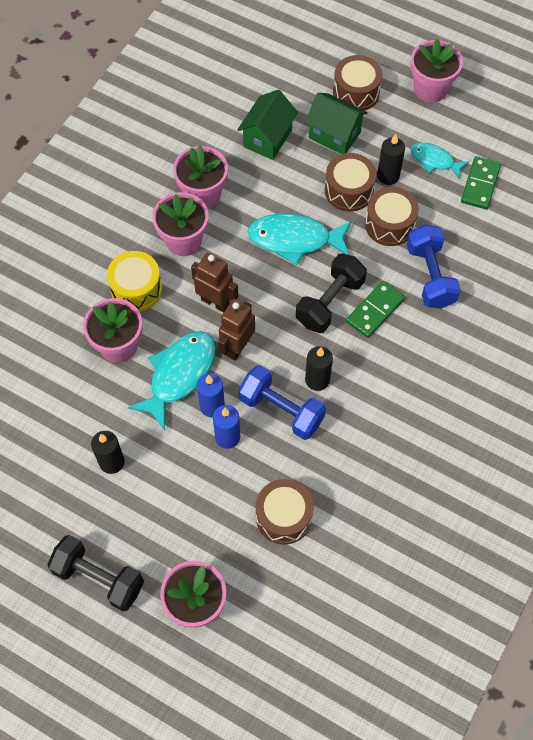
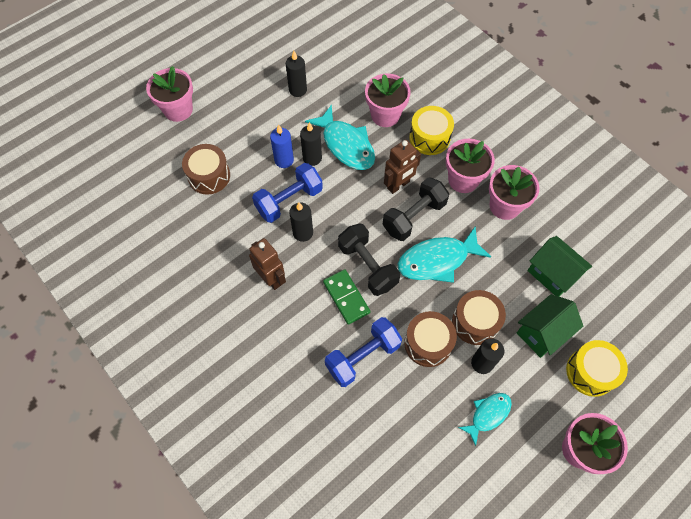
camera: 110 degrees right, 0 degrees up
(99, 578) = (223, 65): black dumbbell -> black dumbbell (414, 217)
(212, 406) = (312, 158): blue candle -> black candle
(237, 347) = (353, 188): brown robot -> brown robot (271, 278)
(295, 239) = (437, 260): turquoise fish -> turquoise fish turned 135 degrees counterclockwise
(356, 92) = (590, 372): brown drum -> yellow drum
(430, 276) = (363, 357): blue dumbbell -> blue dumbbell turned 45 degrees counterclockwise
(480, 184) = (447, 448): green domino -> none

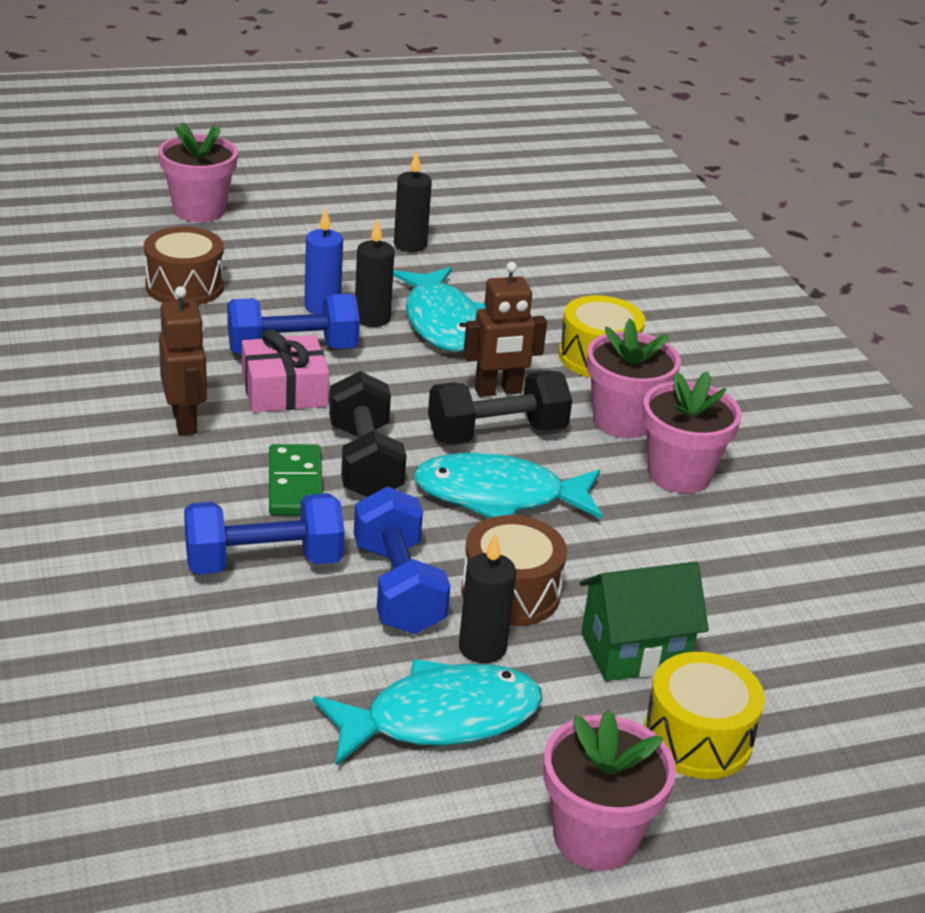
camera: 20 degrees right, 30 degrees down
(303, 233) = (284, 390): black candle -> pink gift
(385, 115) = (538, 311): pink flower pot -> none
(428, 343) = (398, 587): brown drum -> blue dumbbell
(488, 415) = (440, 718): turquoise fish -> turquoise fish, size x1.70
(552, 274) = (711, 585): green house -> none

